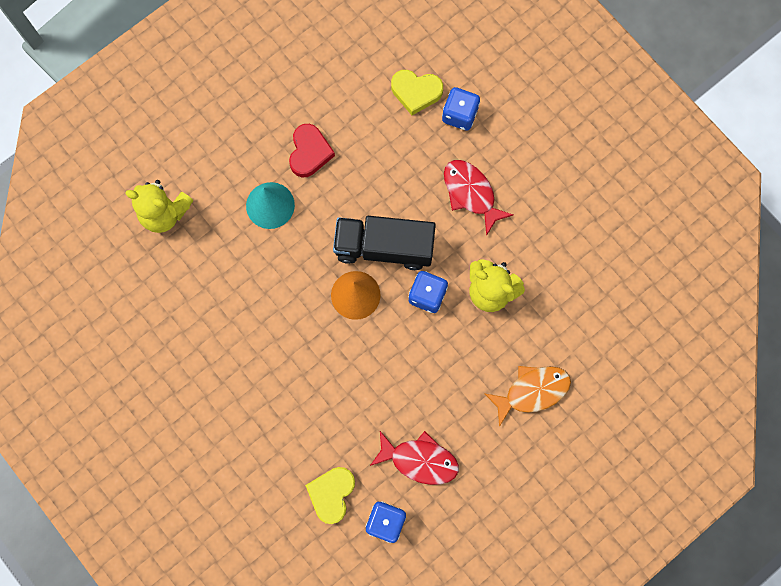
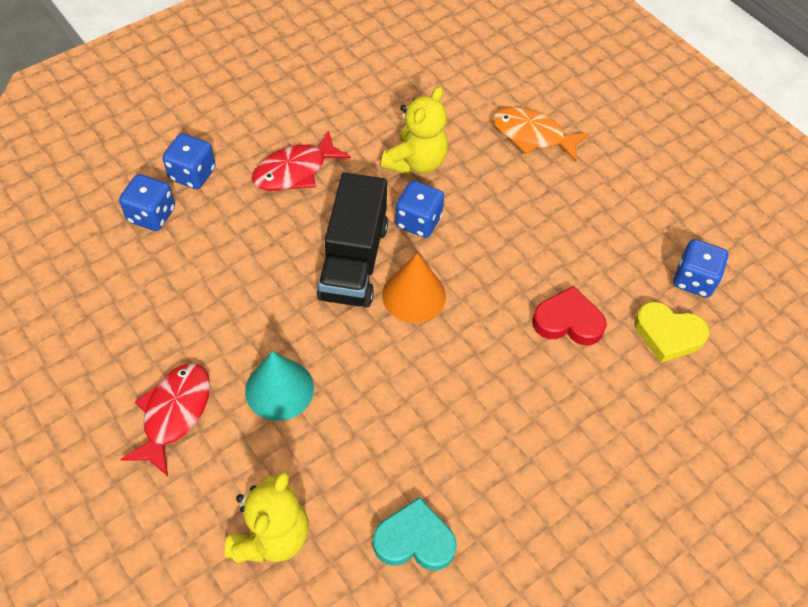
camera: 90 degrees left, 20 degrees down
(163, 304) = (414, 540): none -> turquoise heart
(309, 152) = (210, 337): red heart -> red heart (568, 321)
(416, 92) = (151, 215): yellow heart -> blue dice
(419, 460) = (617, 242): red fish -> red fish (174, 414)
(532, 391) = (532, 135): orange fish -> orange fish turned 45 degrees counterclockwise

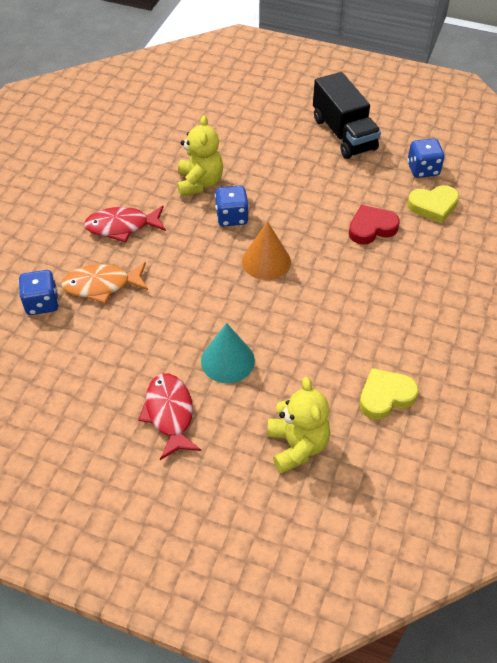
camera: 30 degrees left, 5 degrees down
(192, 174) = (49, 263): blue dice -> none
(295, 171) = (122, 226): red fish -> red fish turned 60 degrees clockwise
(354, 261) = (210, 261): black truck -> black truck (344, 134)
(414, 540) = (385, 396): turquoise heart -> yellow heart
(532, 135) = (261, 133): orange fish -> orange fish (102, 285)

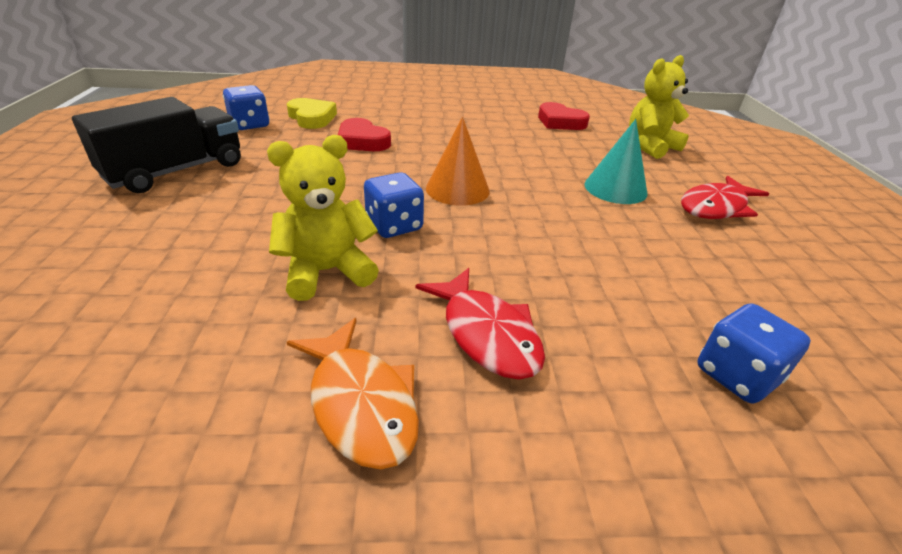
camera: 115 degrees left, 15 degrees down
(102, 285) = (626, 313): orange fish -> orange fish (361, 403)
(385, 396) = (560, 122): yellow heart -> red heart

